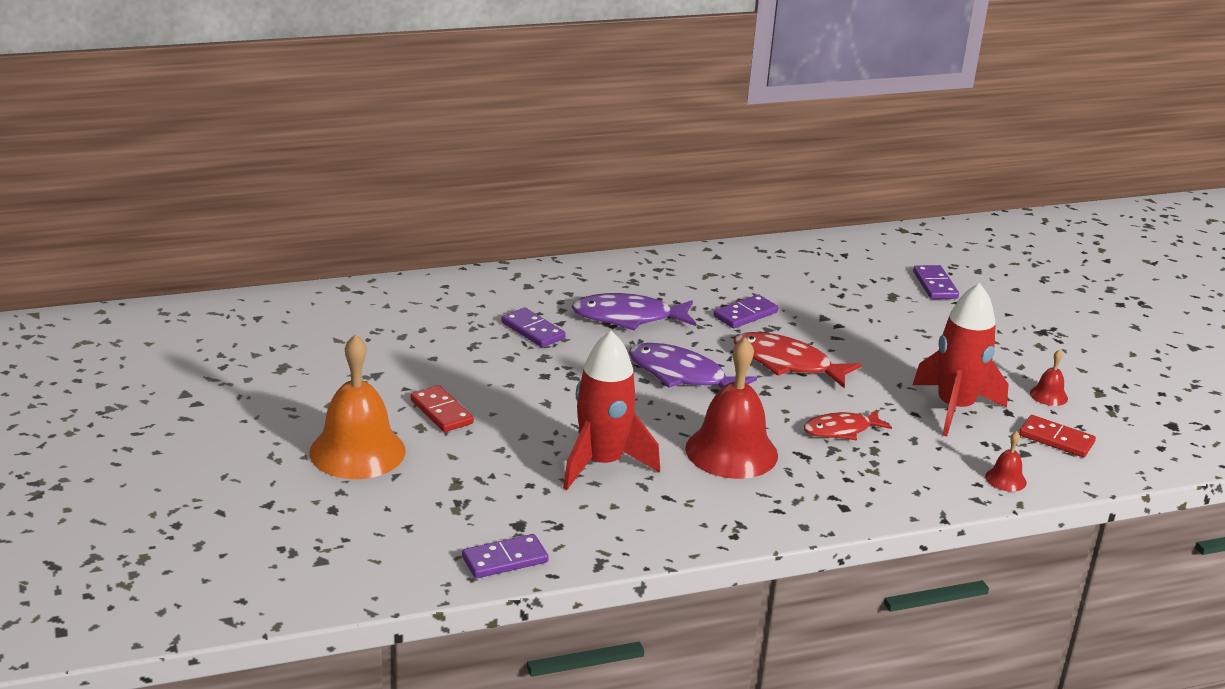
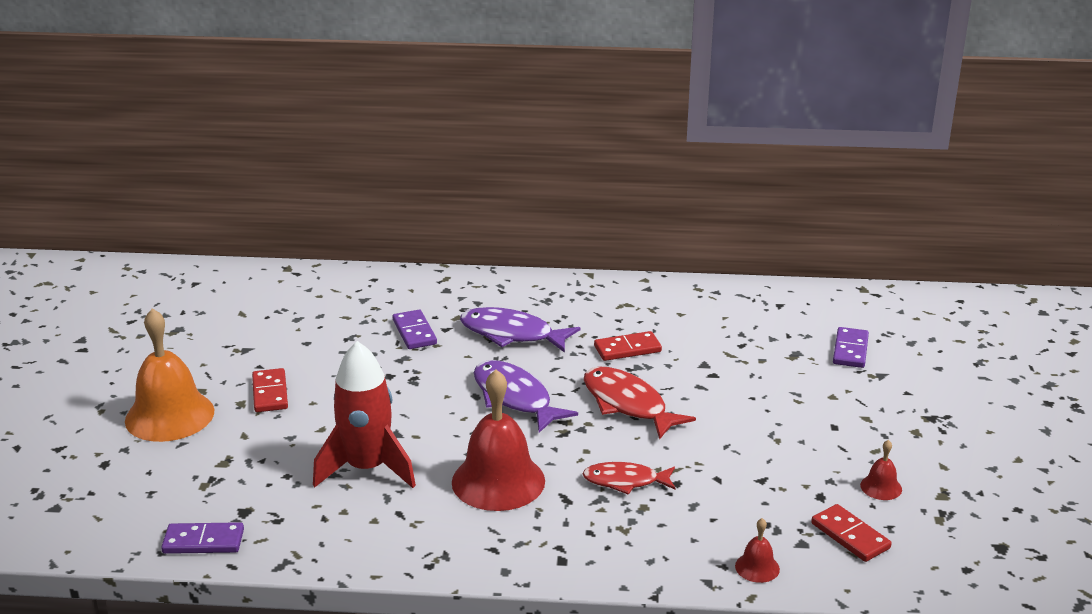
camera: 25 degrees right, 0 degrees up
(745, 314) = (627, 349): purple domino -> red domino
(954, 408) = (764, 481): red rocket -> none

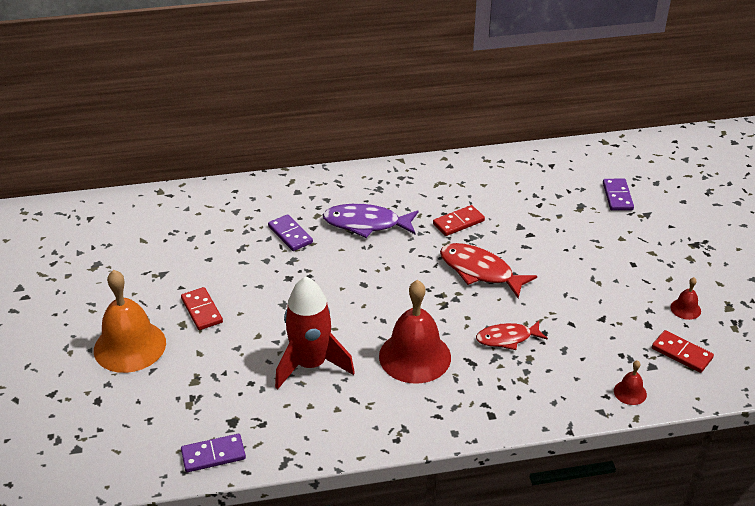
camera: 15 degrees left, 10 degrees up
(515, 398) = (394, 281): purple fish -> none

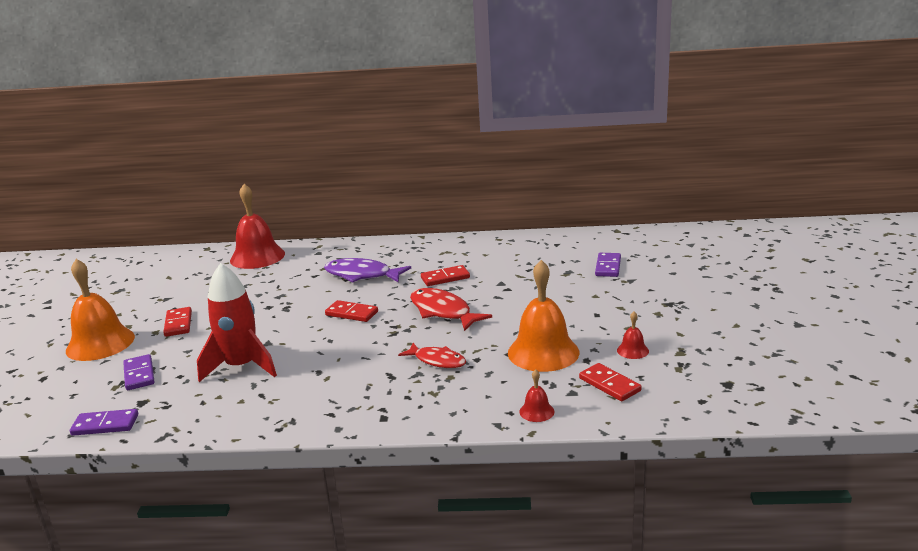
camera: 15 degrees right, 15 degrees down
(290, 235) = (291, 279): purple domino -> purple domino (139, 374)
(386, 281) = (352, 313): none -> red domino
(415, 356) = (340, 368): red bell -> red bell (257, 257)
(507, 338) = (437, 361): red fish -> red fish turned 150 degrees counterclockwise
(604, 318) = (543, 352): none -> orange bell

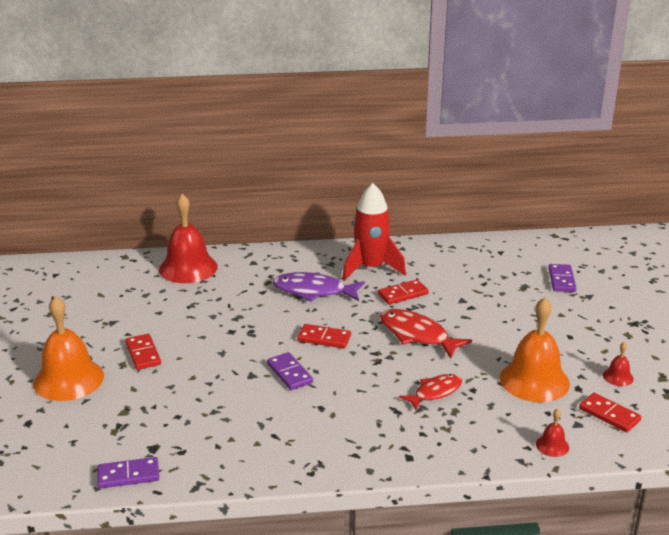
camera: 10 degrees left, 5 degrees up
(139, 374) = (133, 416): purple domino -> purple domino (289, 373)
(241, 367) = (238, 404): red rocket -> red rocket (371, 268)
(437, 361) = (435, 392): red fish -> red fish turned 60 degrees counterclockwise

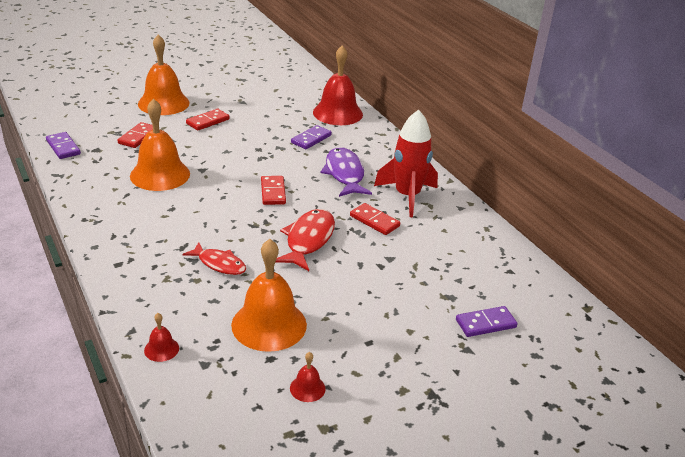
camera: 65 degrees right, 5 degrees up
(245, 406) = (160, 174): none -> orange bell
(289, 373) = (212, 185): purple domino -> purple domino (311, 139)
(609, 415) = (230, 387): red domino -> red domino (138, 137)

